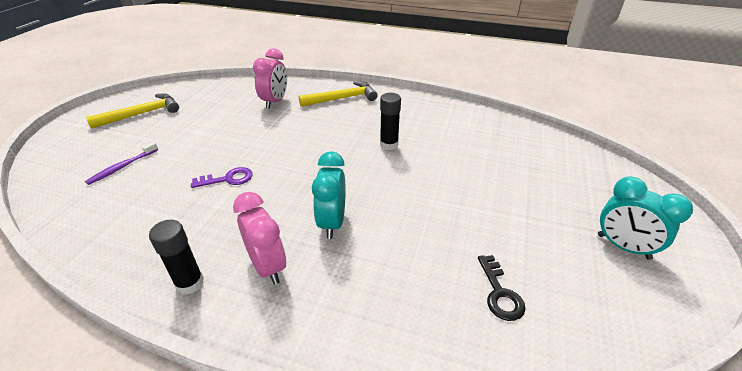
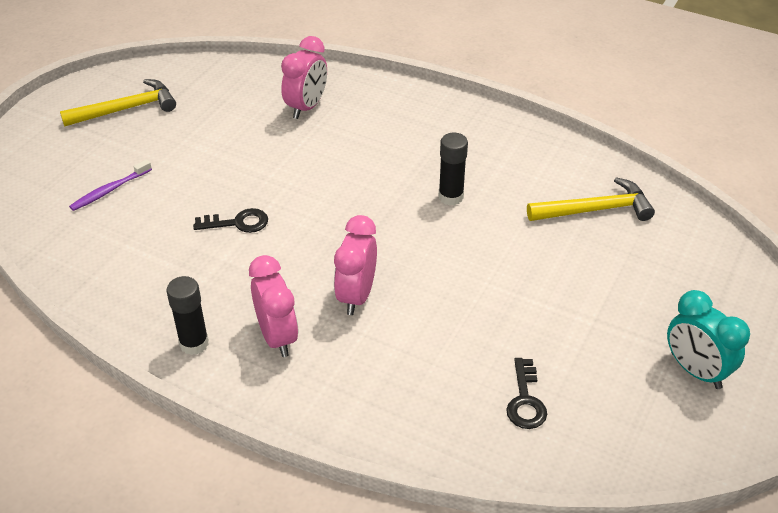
camera: 10 degrees right, 5 degrees up
(228, 179) = (237, 223): purple key -> black key
(332, 222) = (356, 296): turquoise clock -> pink clock
(342, 98) = (403, 112): yellow hammer -> yellow hammer (595, 210)

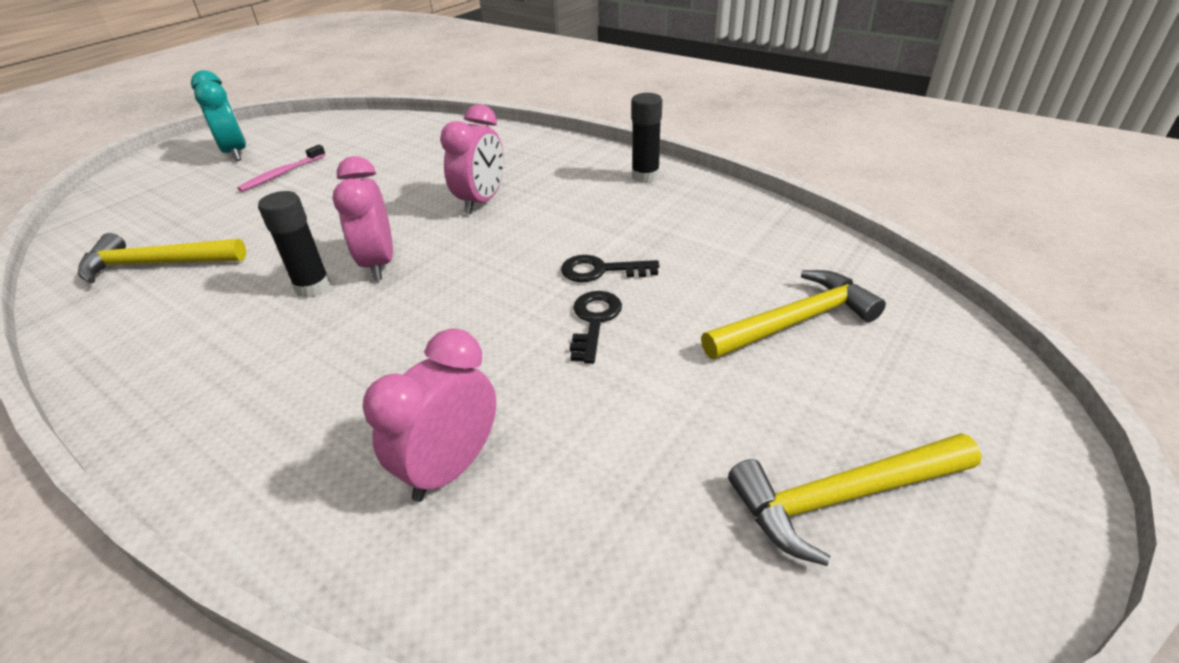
camera: 170 degrees left, 5 degrees down
(109, 190) = (796, 321): purple toothbrush -> yellow hammer
(277, 337) = (567, 178): pink clock -> pink clock (379, 264)
(525, 400) = (380, 143): black key -> black key (594, 321)
(598, 331) = (282, 174): none -> pink toothbrush

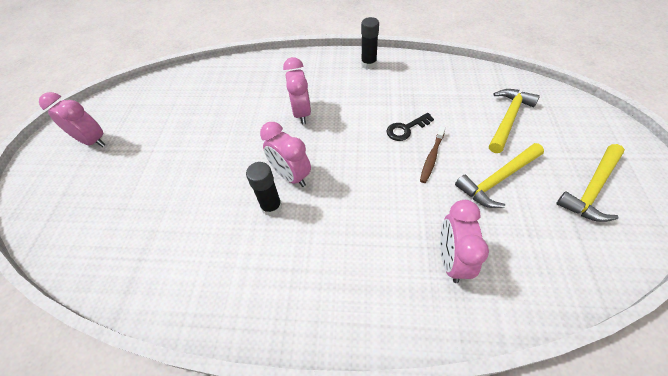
camera: 30 degrees left, 15 degrees up
(157, 264) = (150, 240): yellow hammer -> yellow hammer (497, 179)
(236, 153) = (93, 141): turquoise clock -> pink clock
(282, 174) = (151, 143): pink toothbrush -> none
(594, 321) = (431, 157): black key -> brown toothbrush

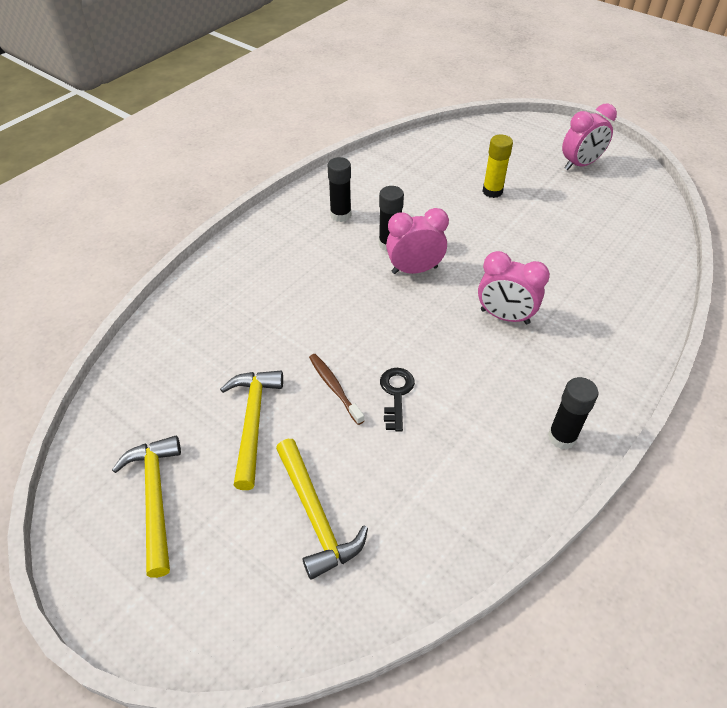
camera: 120 degrees right, 5 degrees down
(158, 176) = (492, 191): none -> yellow glue stick
(254, 268) = (340, 215): none -> black glue stick
(451, 260) = (224, 325): pink clock -> none

